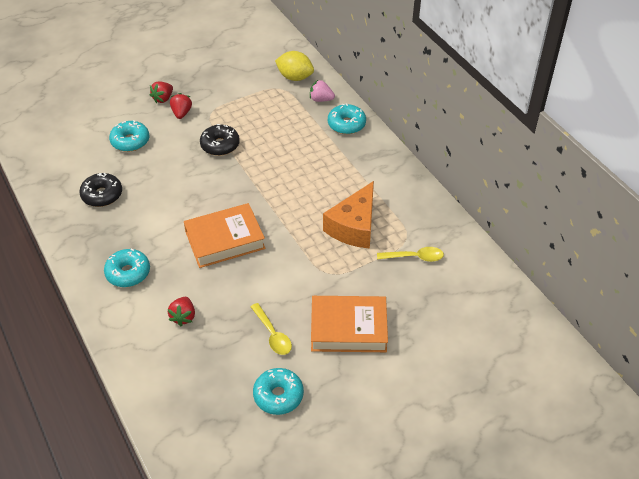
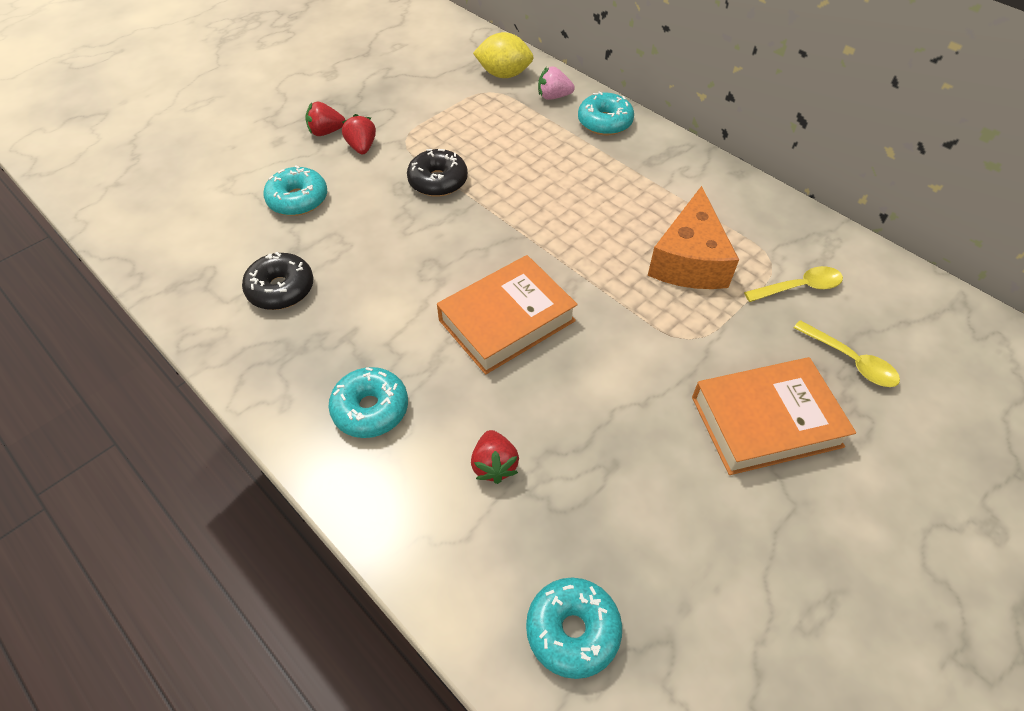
camera: 15 degrees left, 5 degrees up
(163, 99) = (326, 132): red strawberry -> red strawberry turned 60 degrees clockwise
(272, 334) = (654, 461): yellow spoon -> yellow spoon (850, 361)
(278, 395) = (716, 571): turquoise donut -> turquoise donut (572, 630)

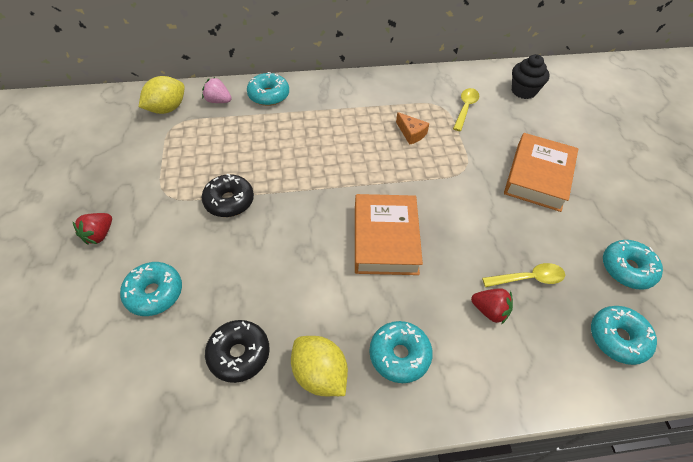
camera: 55 degrees left, 0 degrees up
(302, 357) = (319, 374): none -> yellow lemon
(362, 147) = (144, 223): red strawberry -> none
(553, 96) = (218, 101): pink strawberry -> pink strawberry turned 75 degrees clockwise
(689, 260) = (411, 133): orange cheese -> orange cheese, size x0.49
(706, 600) = (627, 269): none -> turquoise donut
(850, 361) = (523, 123): yellow spoon -> yellow spoon (528, 278)
(918, 331) = (523, 91): none -> black cupcake

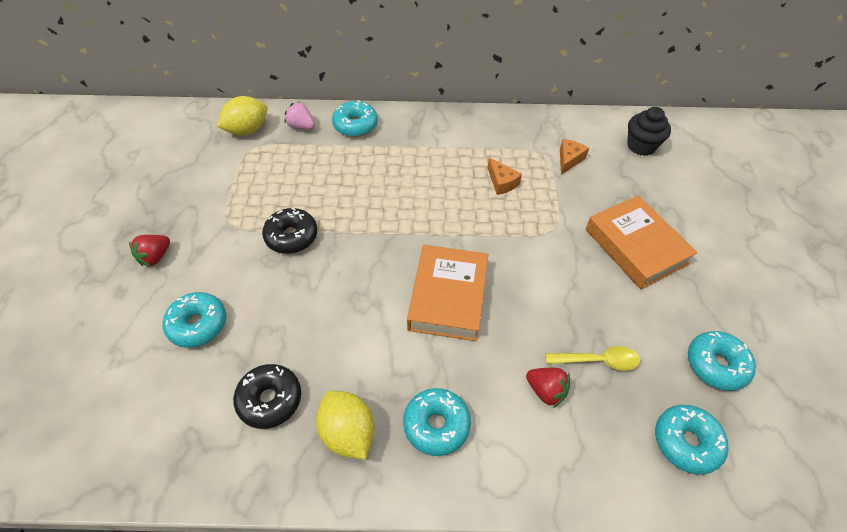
camera: 10 degrees right, 0 degrees up
(465, 108) = (569, 160): yellow spoon -> orange cheese
(538, 176) = (635, 247): orange book -> orange book turned 60 degrees counterclockwise

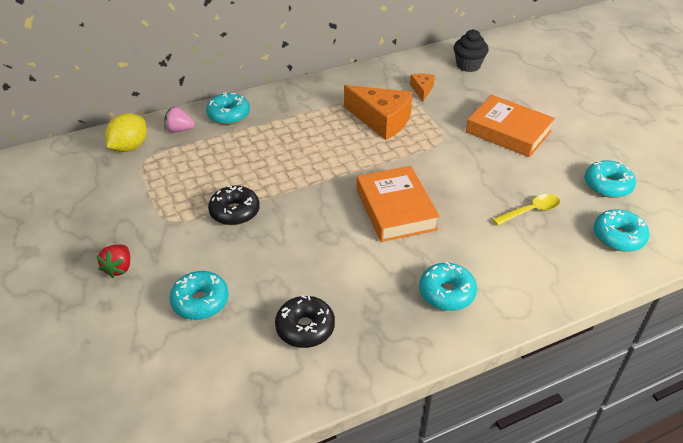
camera: 25 degrees left, 10 degrees down
(348, 433) = (384, 324): yellow lemon -> none
(502, 182) = (381, 120): orange cheese -> orange cheese, size x2.04
(546, 391) = (508, 242): red strawberry -> none

